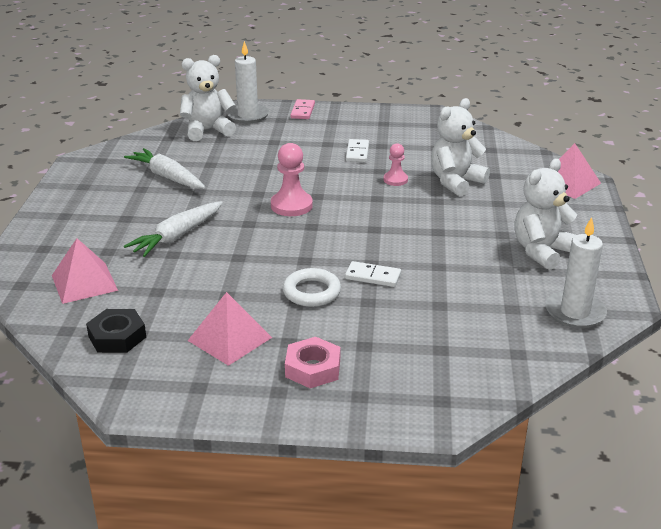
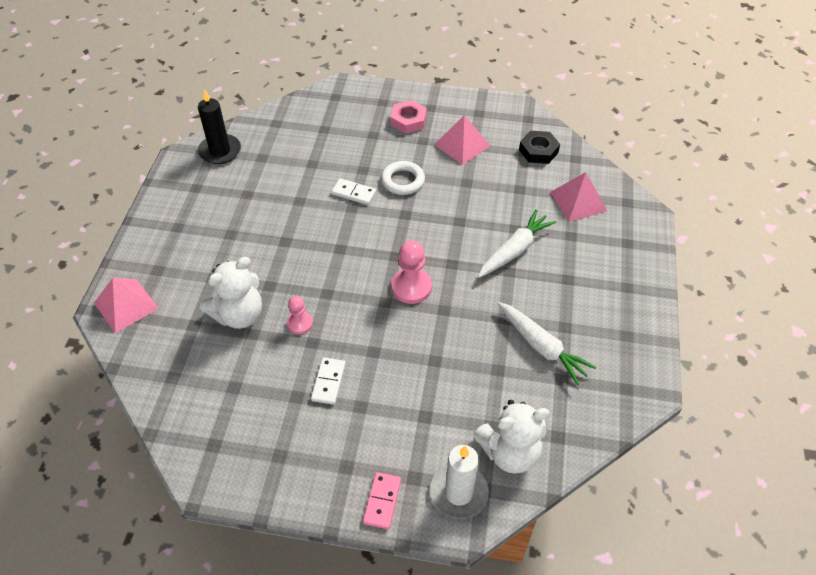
camera: 175 degrees left, 20 degrees up
(541, 251) = (209, 211): white teddy bear -> none
(575, 312) = (220, 151): white candle -> black candle

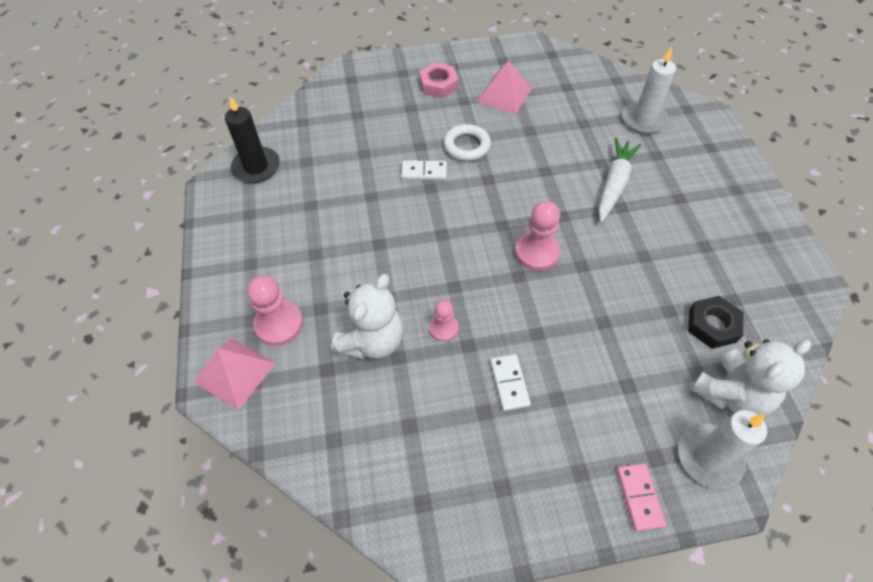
camera: 20 degrees left, 5 degrees up
(175, 280) = (279, 324): none -> pink pawn
(538, 151) = (579, 82): black nut -> black nut (712, 325)
(541, 346) = (695, 273): white carrot -> none
(578, 201) = (644, 120): pink pyramid -> white candle

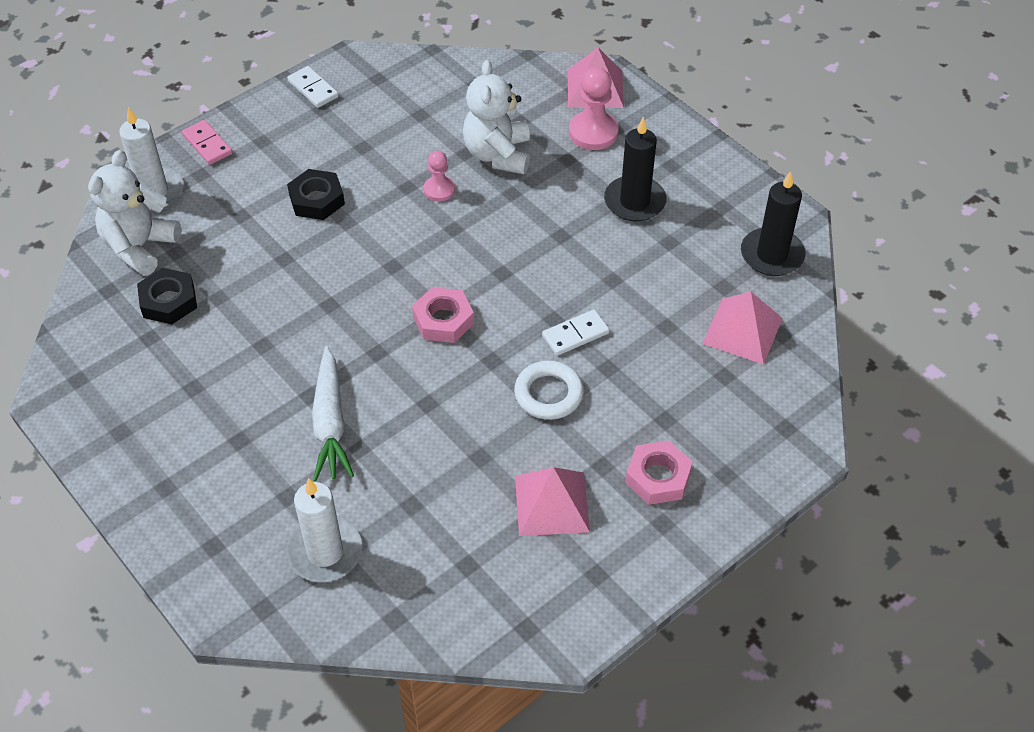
camera: 150 degrees right, 5 degrees down
(305, 246) = (634, 201): none -> black candle
(322, 132) = (742, 330): none -> pink pyramid
(504, 218) = (443, 320): none -> pink nut
(509, 383) = (352, 174): white domino -> white domino (313, 89)
(536, 252) = (386, 297): pink pawn -> none
(553, 369) = (316, 200): none -> black nut

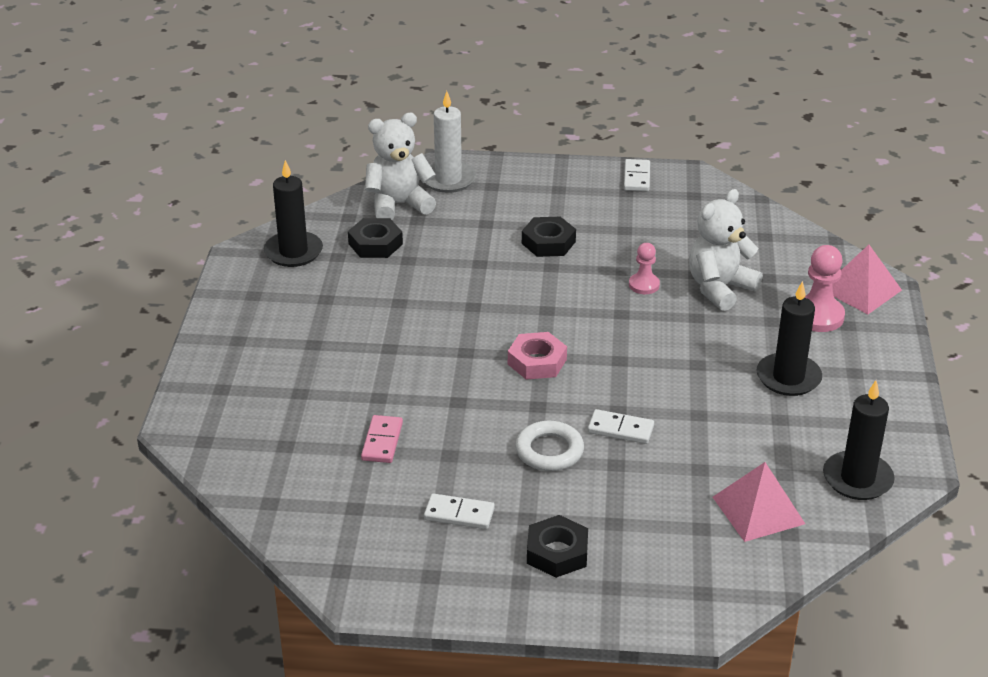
camera: 45 degrees right, 15 degrees down
(102, 361) = (293, 252): none -> black candle
(207, 144) = (519, 172): pink domino -> pink domino (382, 441)
(325, 552) = (279, 438): white candle -> none
(330, 423) = (381, 371): white carrot -> none
(551, 503) = (459, 514): pink pyramid -> white domino
(658, 477) = (557, 552): pink nut -> black nut

